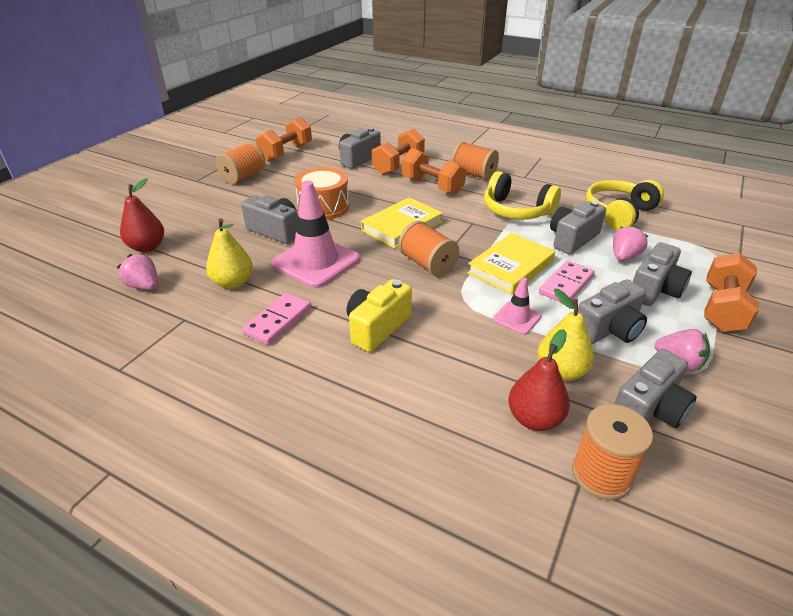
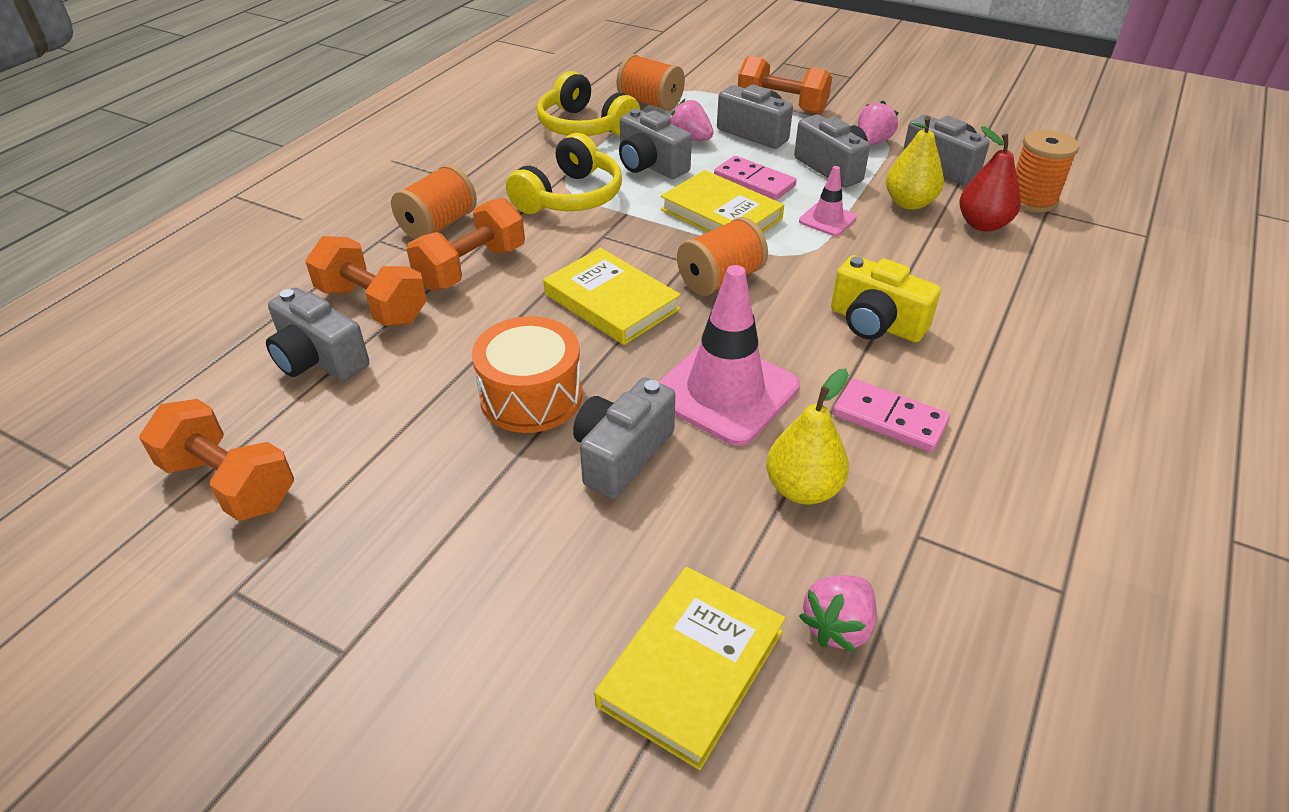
camera: 90 degrees left, 5 degrees up
(147, 247) = (691, 668): red pear -> yellow book
(243, 176) = (349, 549): orange spool -> orange spool (650, 102)

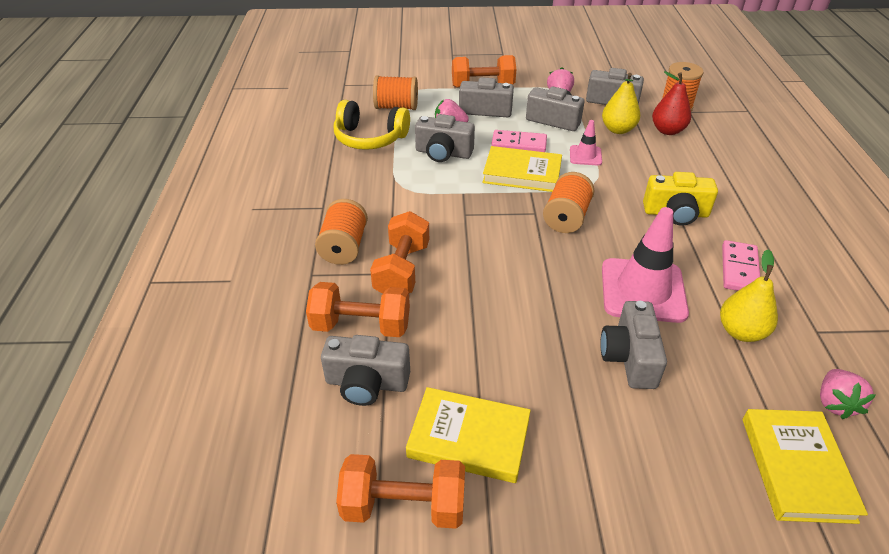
camera: 30 degrees left, 0 degrees up
(531, 396) = (537, 344): orange drum -> none
(570, 197) = (414, 194): yellow headphones -> none
(611, 302) = (518, 258): yellow book -> yellow book (469, 438)
(889, 419) = (739, 269): pink domino -> pink domino turned 75 degrees counterclockwise

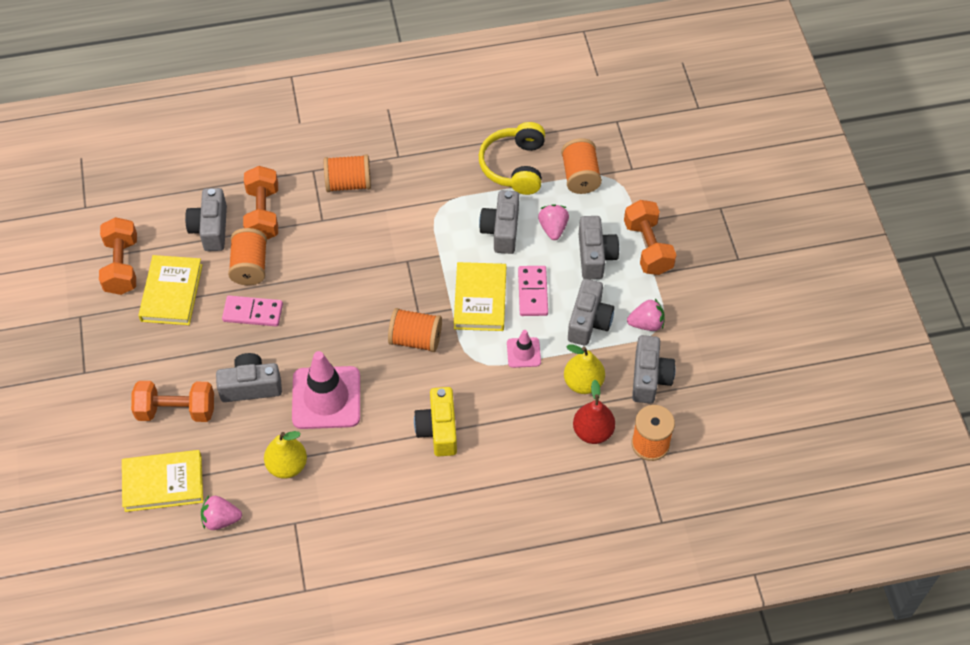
camera: 80 degrees right, 15 degrees up
(402, 270) = (326, 228): orange dumbbell -> orange dumbbell (176, 410)
(442, 345) = (250, 266): none -> orange spool
(739, 269) = (364, 474): pink domino -> pink domino (253, 312)

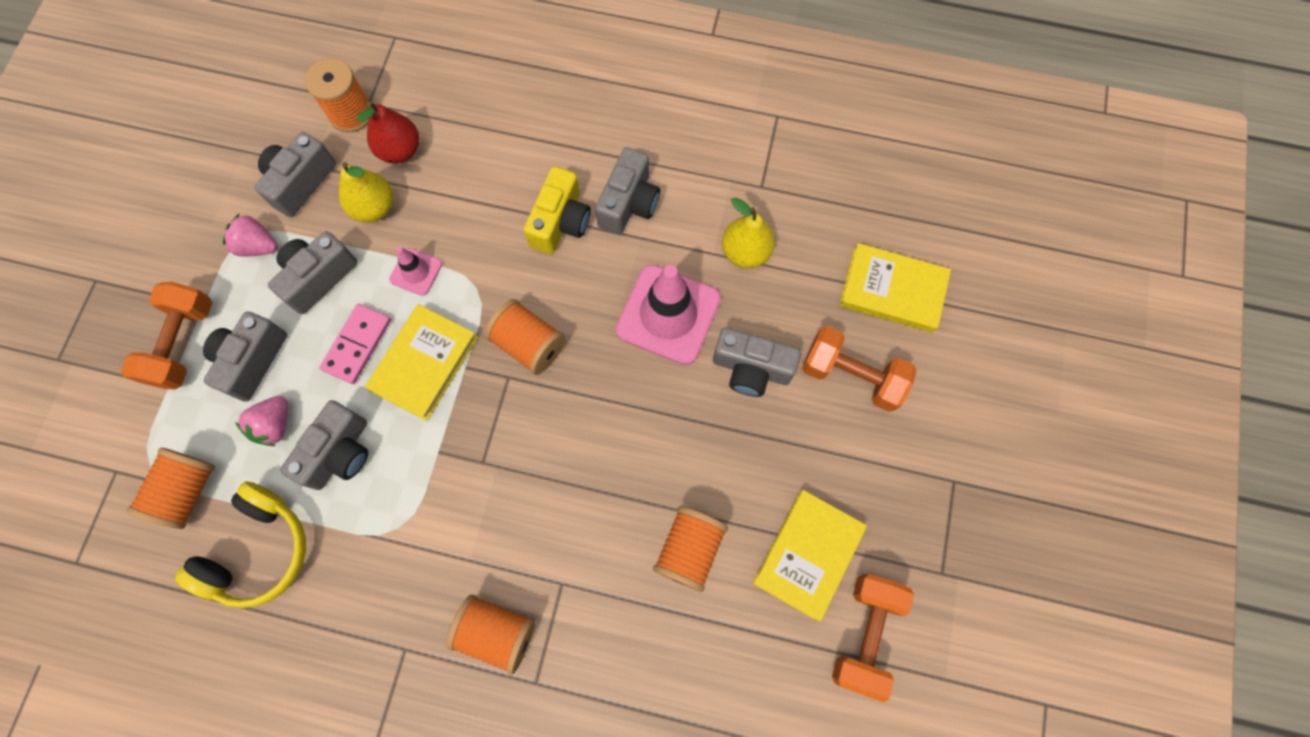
camera: 155 degrees left, 15 degrees up
(211, 228) = (720, 643): grey camera -> grey camera (629, 203)
(221, 519) = (840, 222): pink strawberry -> none
(253, 312) = (711, 473): pink domino -> none
(263, 214) = (638, 634): orange dumbbell -> none

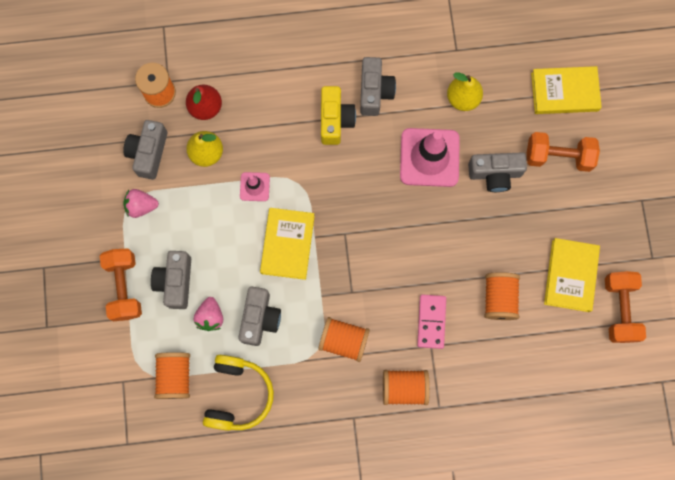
camera: 20 degrees left, 5 degrees up
(319, 277) = (192, 213): grey camera -> none
(357, 345) = (239, 247): pink domino -> pink domino (431, 321)
(529, 344) = (349, 208): orange spool -> orange spool (344, 341)

